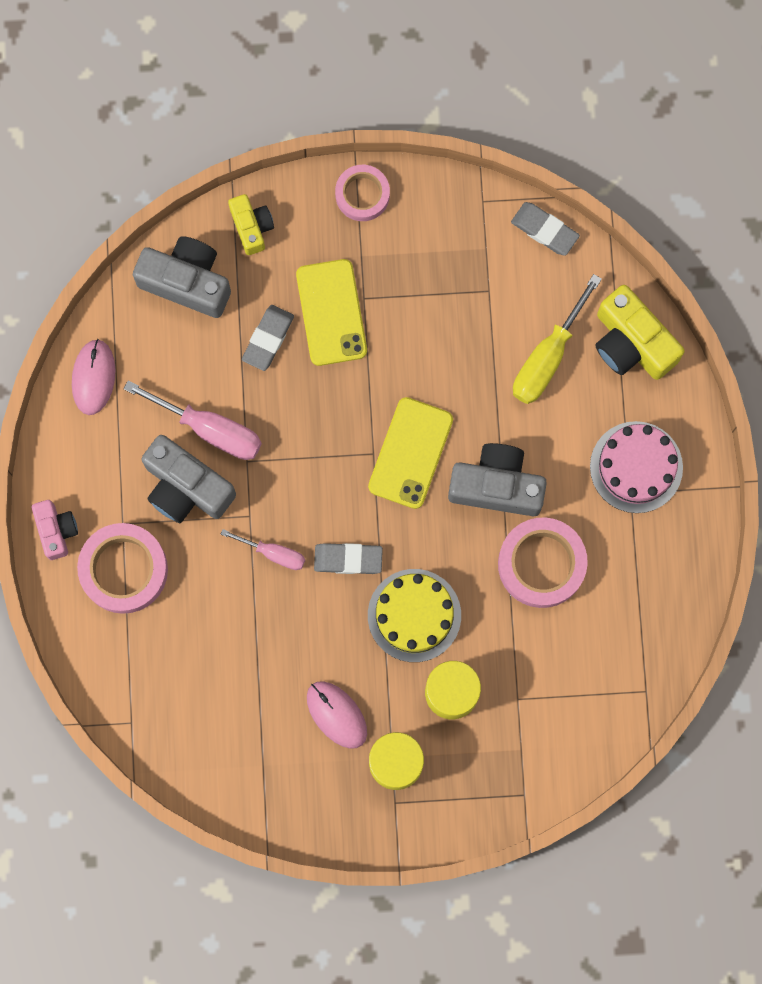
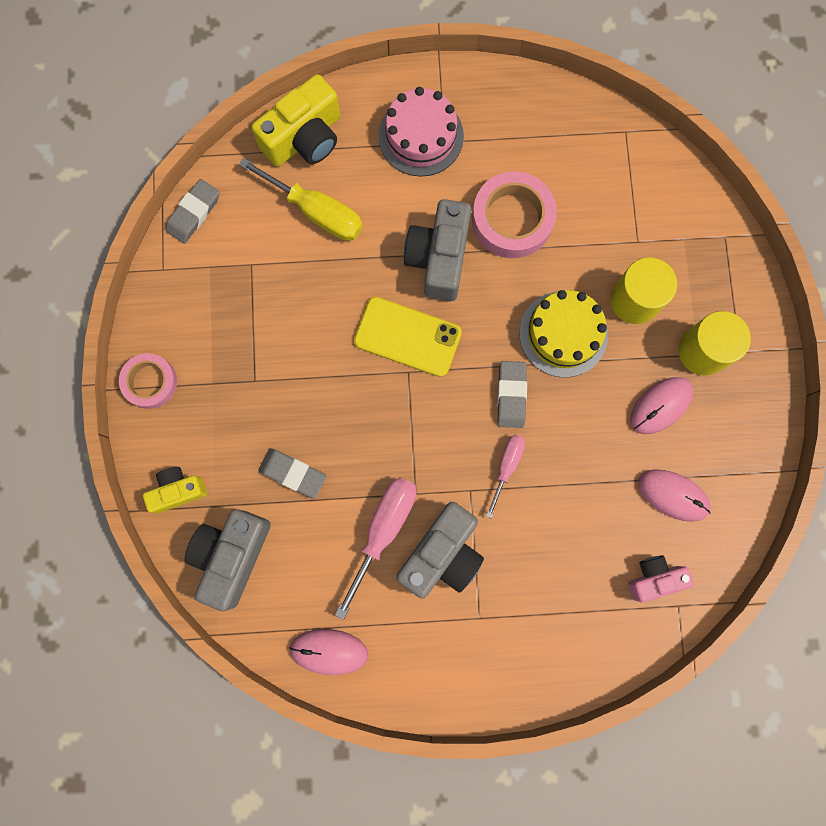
camera: 90 degrees left, 0 degrees up
(56, 530) = (487, 687): pink camera -> pink camera (654, 578)
(124, 569) = (526, 616): pink tape -> none
(243, 723) = (673, 495): none -> pink mouse
(331, 312) = (268, 412): yellow phone -> none

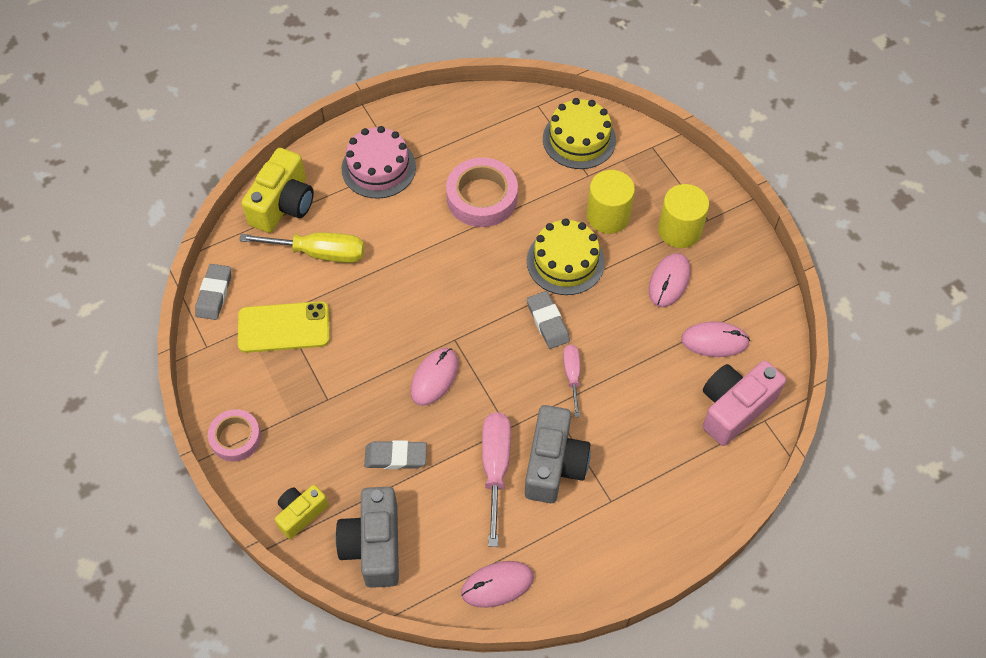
camera: 25 degrees left, 20 degrees down
(368, 405) = (434, 377): none -> pink mouse
(407, 337) = (441, 314): yellow phone -> yellow phone (284, 327)
(439, 258) = (437, 247): grey camera -> none
(650, 193) = (579, 139): none -> yellow cake
(654, 578) = (734, 408): pink camera -> pink camera, size x1.68

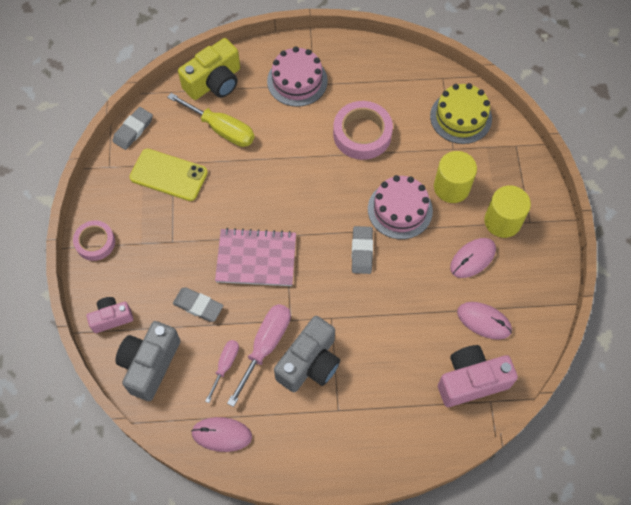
camera: 25 degrees right, 5 degrees up
(301, 514) = (111, 318): yellow camera -> pink camera
(434, 377) = (256, 258): pink mouse -> pink notebook
(565, 261) = (400, 210): yellow cake -> pink cake
(572, 376) = (358, 301): pink screwdriver -> pink screwdriver (225, 365)

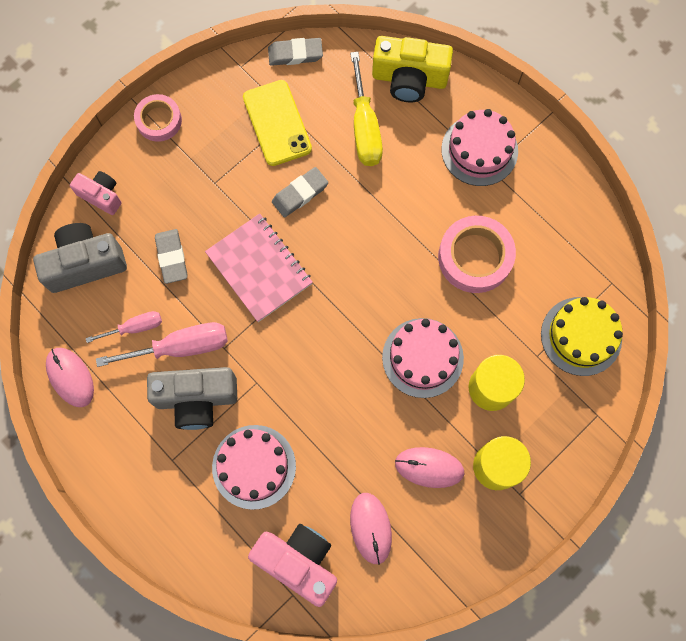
camera: 50 degrees right, 10 degrees up
(362, 251) = (347, 357): grey eraser -> grey eraser (300, 194)
(386, 361) = (254, 466): none -> pink cake

